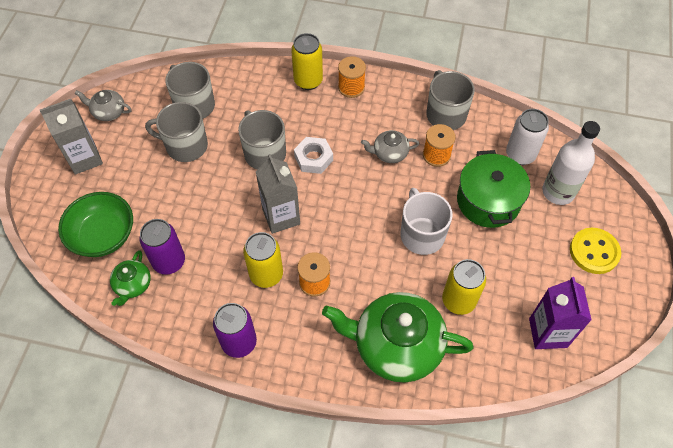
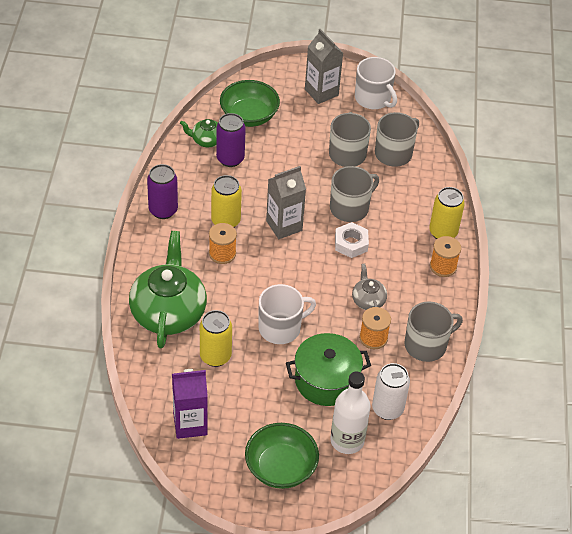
camera: 80 degrees right, 10 degrees down
(108, 112) = (373, 98): grey teapot -> white mug
(594, 252) = (280, 468): yellow button -> green bowl

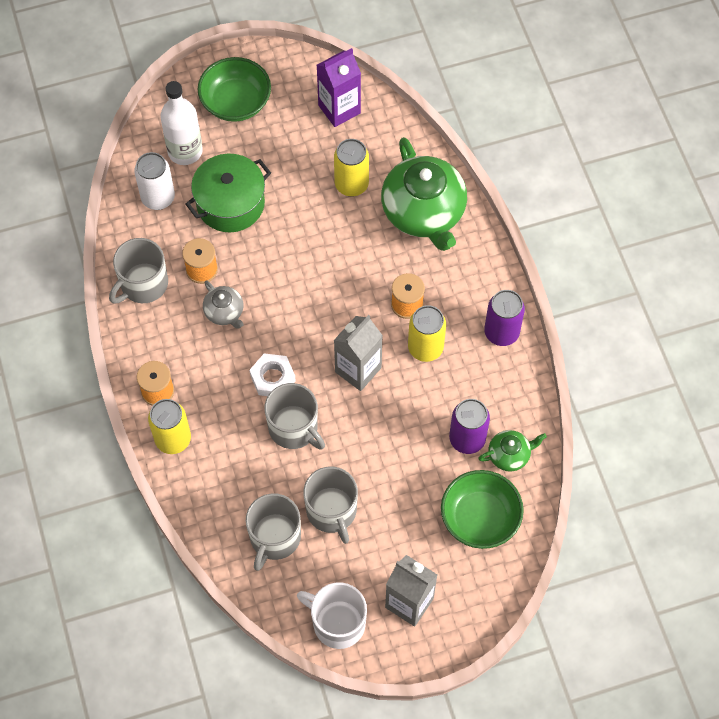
camera: 160 degrees right, 15 degrees up
(281, 328) = (302, 242): white mug -> none
(350, 208) = (294, 428): grey mug -> grey mug turned 75 degrees counterclockwise

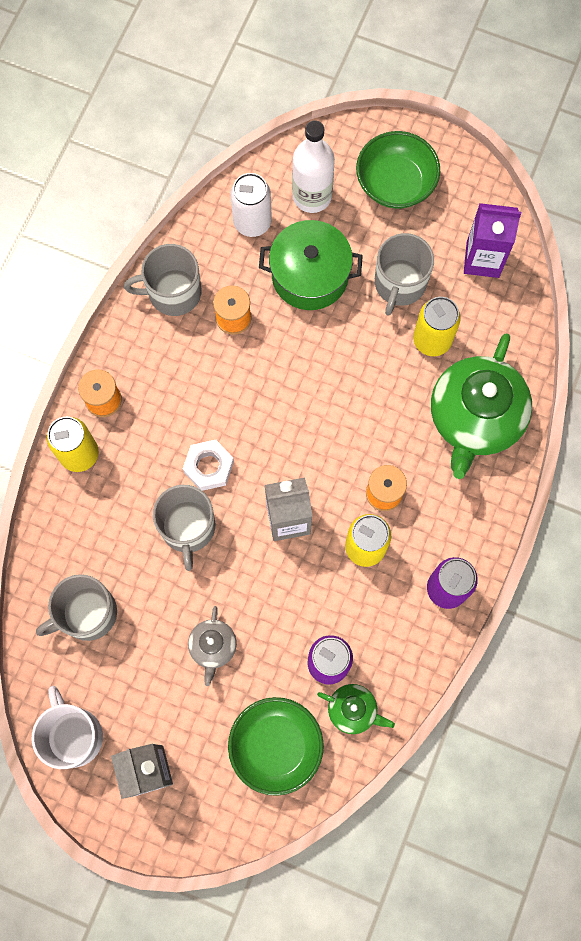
camera: 40 degrees right, 10 degrees up
(224, 312) = (219, 373): grey teapot -> grey teapot (213, 646)
(332, 511) = (155, 630): grey mug -> grey mug (399, 284)

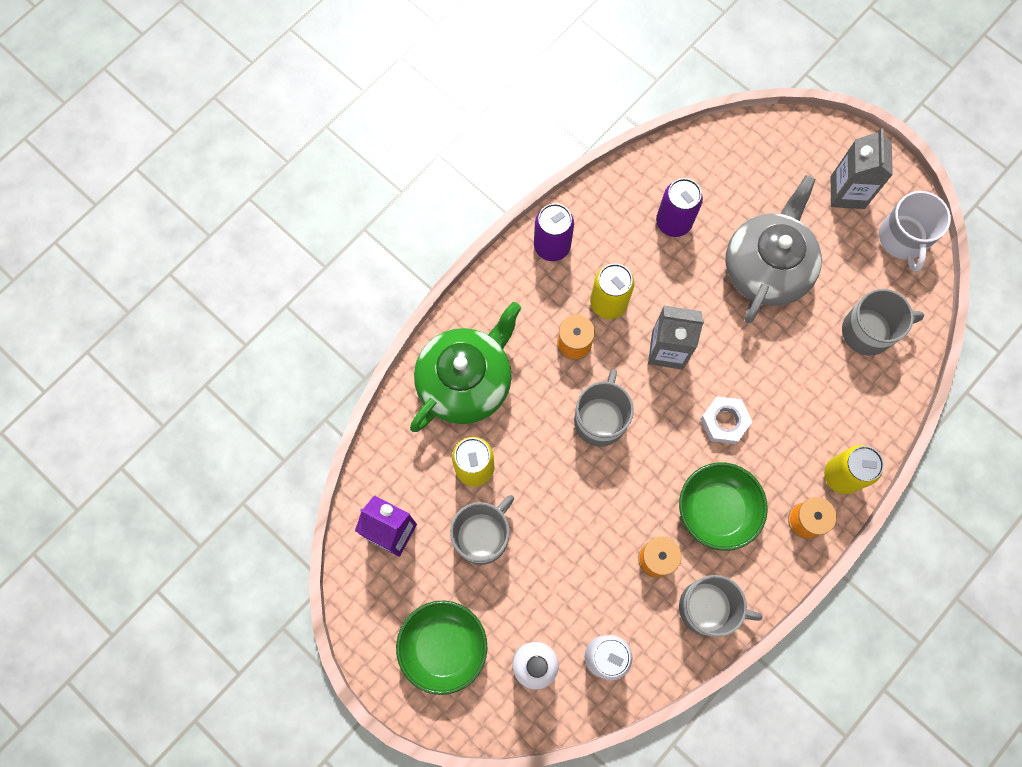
camera: 160 degrees left, 0 degrees up
(188, 528) = (759, 374): grey mug -> grey mug (600, 419)
(213, 646) = (766, 267): grey teapot -> grey teapot, size x2.15
(276, 746) = (738, 175): green bowl -> green bowl (717, 510)
(310, 275) = (566, 576): green pot -> none
(353, 710) = (665, 181): green teapot -> none

